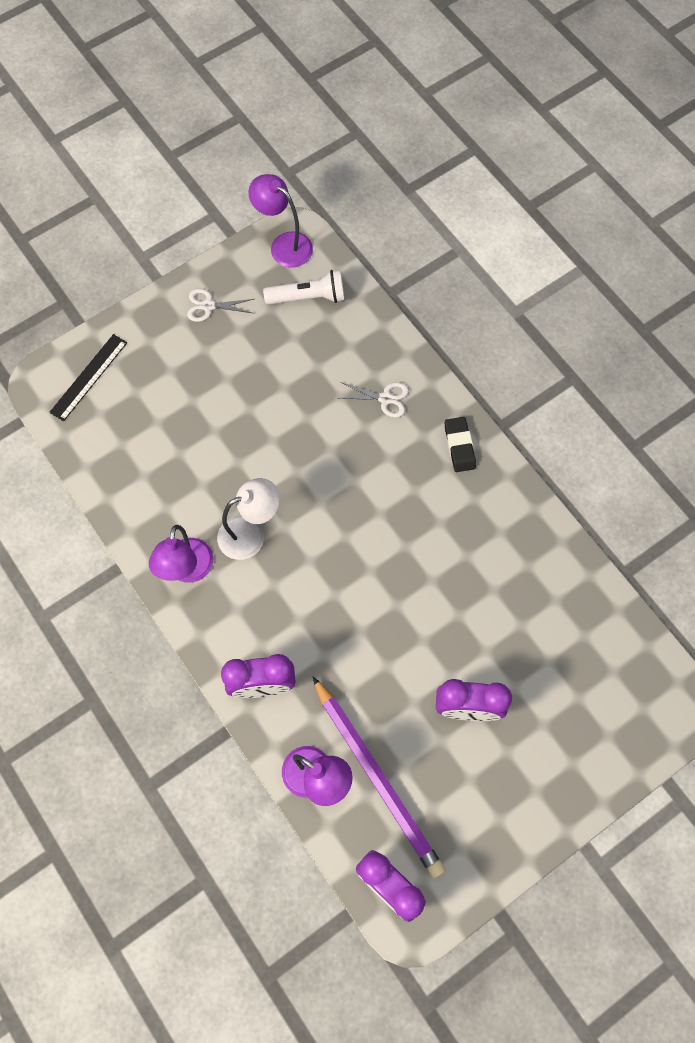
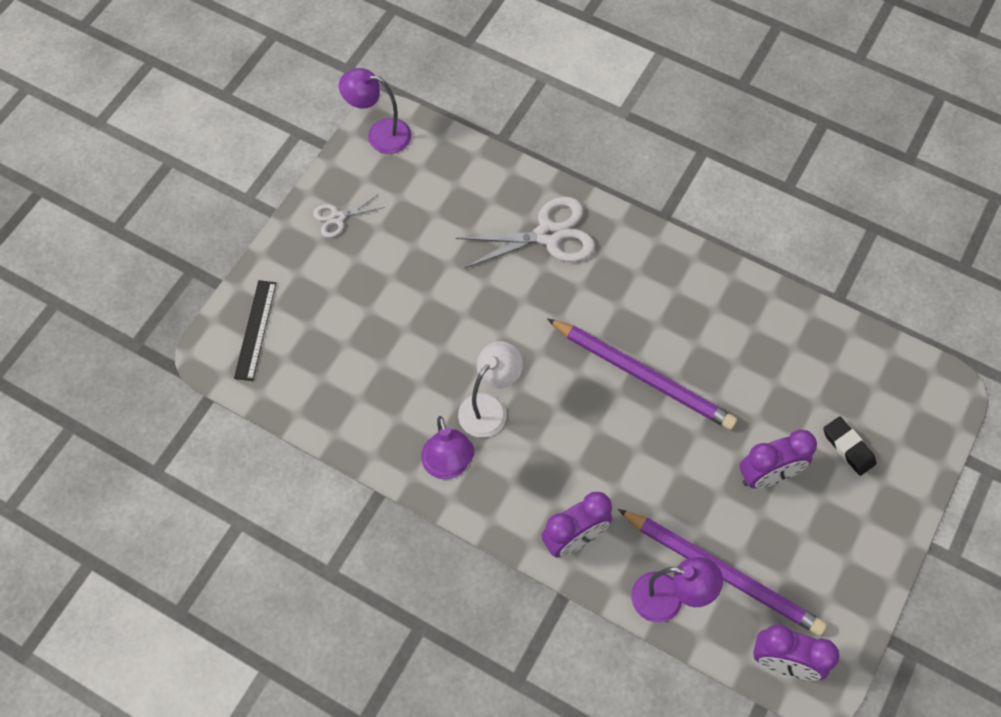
camera: 25 degrees left, 5 degrees down
(308, 297) = (428, 173): white flashlight -> none
(385, 399) = (548, 235): white scissors -> white scissors, size x1.92
(402, 565) = (643, 375): none -> purple pencil
(459, 446) = (637, 249): black eraser -> black eraser (848, 447)

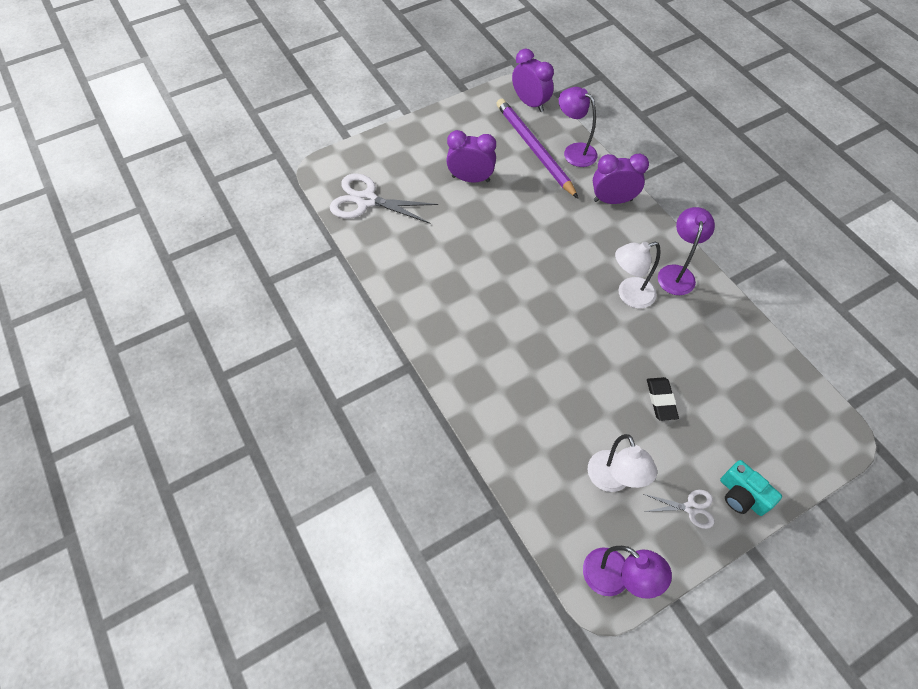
camera: 150 degrees left, 5 degrees down
(255, 330) = (798, 440): black ruler -> none
(295, 250) = (741, 495): none -> turquoise camera
(417, 207) = (612, 480): none -> white lamp
(548, 235) = (512, 396): white scissors -> white scissors (366, 200)
(643, 375) = (508, 265): purple pencil -> none
(848, 447) = (410, 170): black eraser -> black eraser (661, 400)

